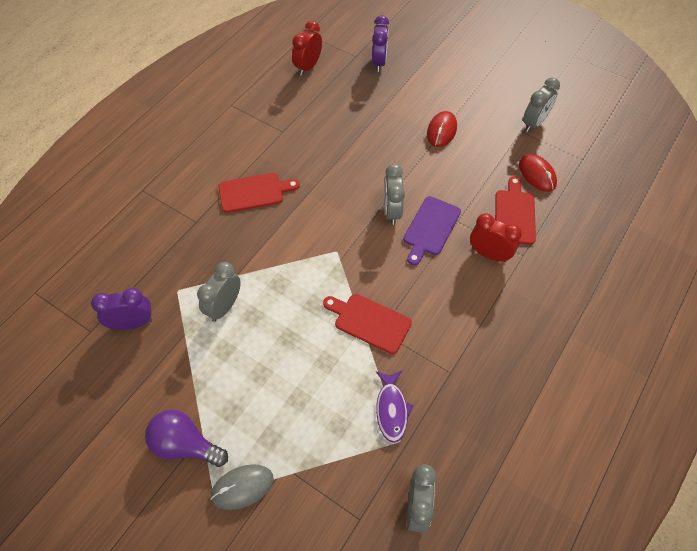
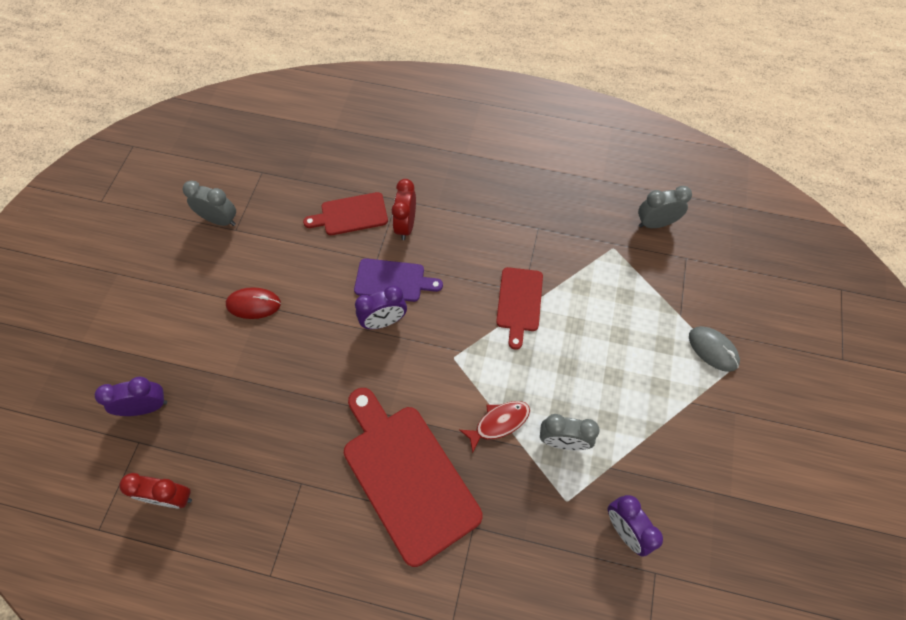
camera: 110 degrees left, 5 degrees up
(185, 444) = (707, 412): purple light bulb -> none
(254, 192) = (407, 476): red cutting board -> red cutting board, size x1.84
(264, 265) = (499, 423): none -> red fish
(391, 409) = (591, 261): purple fish -> none
(392, 211) = (384, 321): grey clock -> purple clock
(537, 174) = (293, 205): red mouse -> none

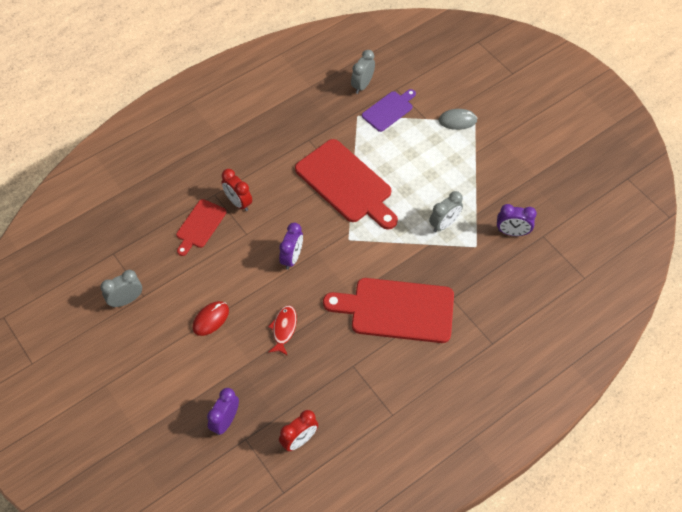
camera: 50 degrees left, 5 degrees down
(393, 280) = (269, 235): purple cutting board -> purple cutting board (389, 110)
(499, 423) = (407, 245): red fish -> red fish (284, 329)
(519, 302) = (346, 184): red cutting board -> red cutting board, size x1.84

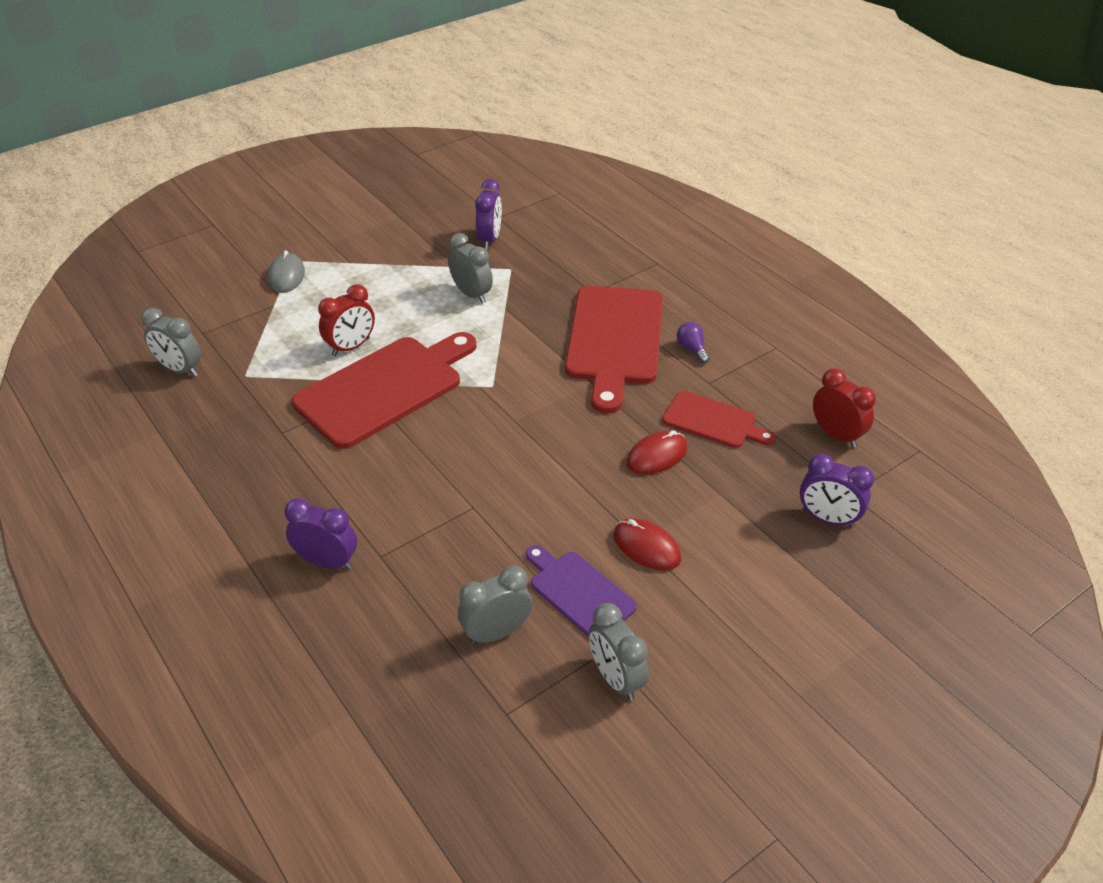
camera: 90 degrees left, 15 degrees down
(160, 248) = (496, 632): none -> grey clock
(200, 226) = (450, 574): red cutting board -> red cutting board (713, 421)
(238, 202) = (404, 521): red clock -> red clock (351, 347)
(284, 329) = (657, 455): red fish -> red mouse
(292, 258) = (524, 448): purple clock -> purple clock (327, 562)
(388, 358) = (692, 349): none -> purple light bulb
(389, 110) = (244, 341): purple cutting board -> purple cutting board (579, 592)

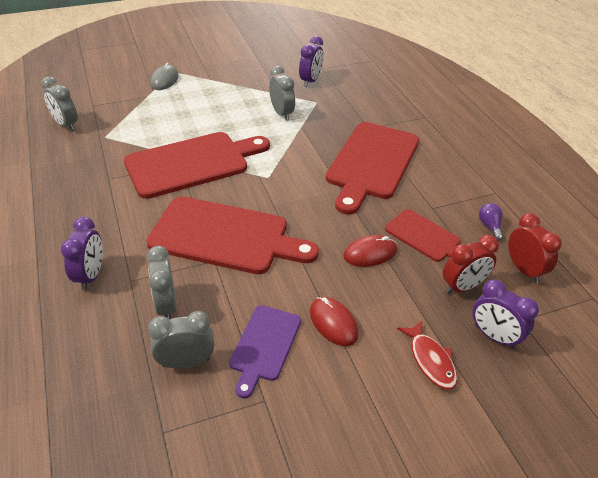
camera: 15 degrees right, 0 degrees up
(327, 562) = (91, 275): purple clock -> purple clock turned 60 degrees clockwise
(351, 347) = (183, 132): red clock -> red clock (462, 287)
(473, 474) = (225, 236): none -> red cutting board
(579, 592) = (264, 346): purple cutting board -> purple cutting board turned 135 degrees counterclockwise
(615, 678) = (263, 427): grey clock -> grey clock (167, 306)
(692, 349) = (428, 181): purple light bulb -> purple light bulb (489, 226)
(769, 561) = (430, 360): none -> red fish

